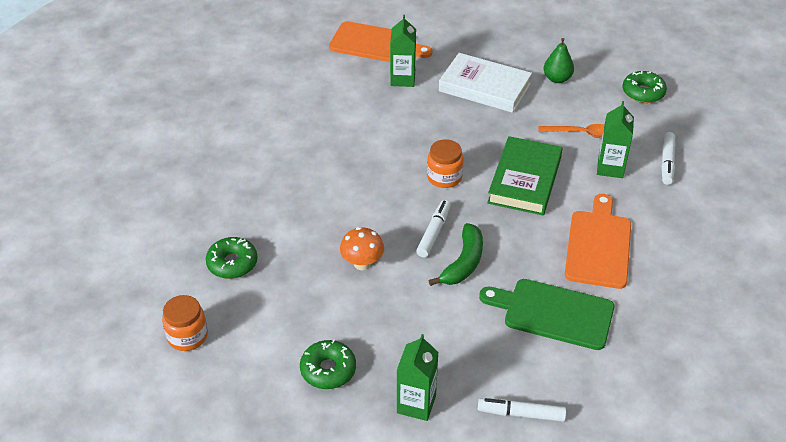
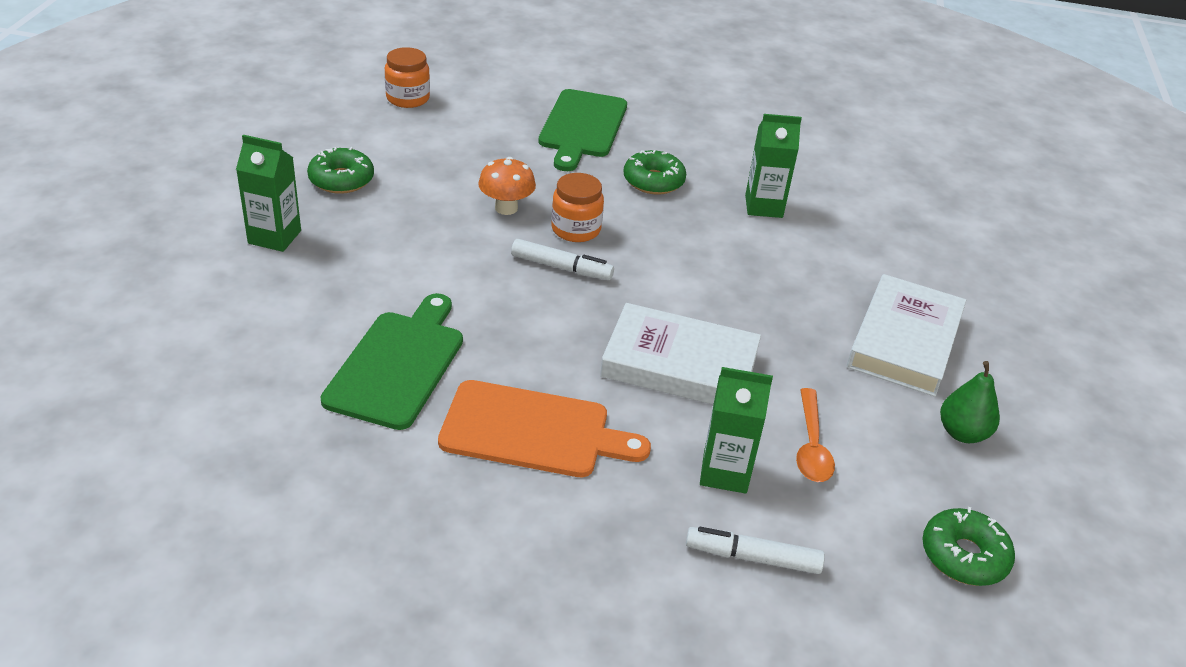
camera: 85 degrees right, 5 degrees down
(232, 263) = (511, 122): green donut -> green donut (653, 181)
(240, 219) = (582, 127): none -> green cutting board
(375, 44) = (975, 237): orange cutting board -> none
(402, 79) = (895, 258): green carton -> green carton (763, 206)
(444, 177) = (676, 284): orange jar -> orange jar (576, 229)
(463, 263) = (502, 289): green banana -> none
(521, 414) = (233, 317): white marker -> none
(524, 180) = (680, 364): green book -> white book

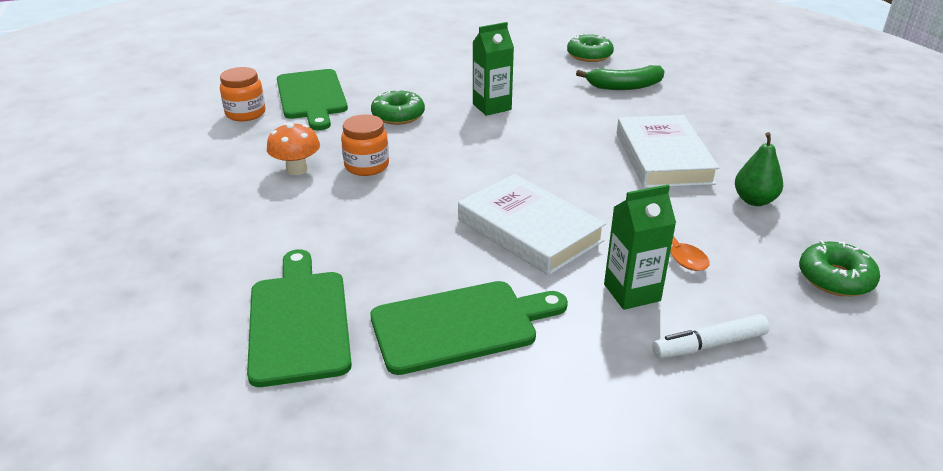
camera: 25 degrees left, 5 degrees down
(274, 237) = (96, 261): green carton -> none
(341, 180) = (129, 195): green donut -> green donut (589, 55)
(408, 98) = (146, 119): orange jar -> orange jar (245, 113)
(533, 430) = (460, 325): orange cutting board -> green cutting board
(561, 268) = (378, 196): white marker -> none
(680, 364) = (529, 230): white book -> white book turned 60 degrees clockwise
(946, 235) = (624, 86): none -> green banana

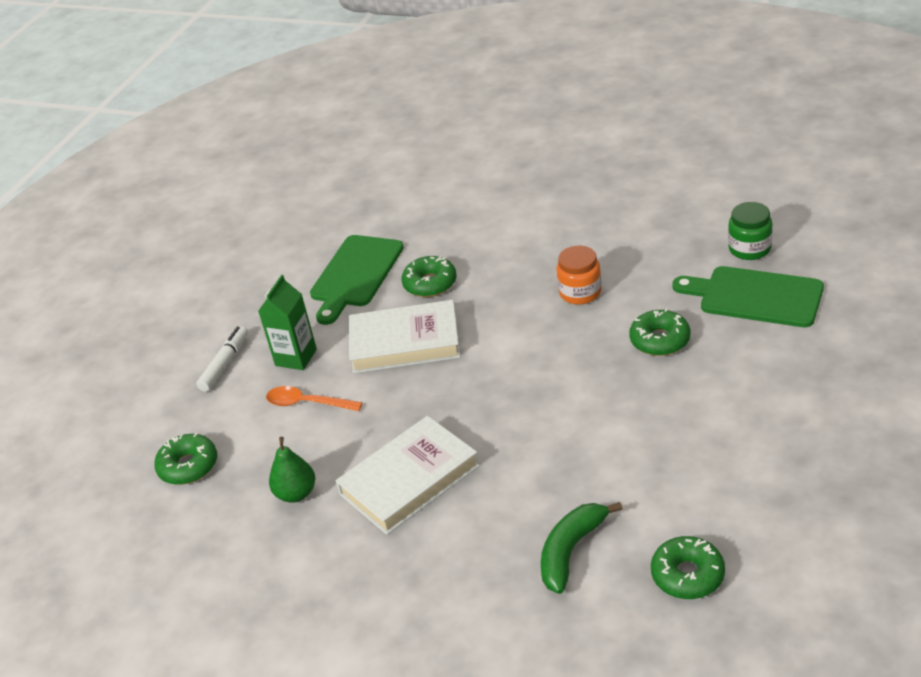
camera: 135 degrees right, 5 degrees up
(245, 113) = (749, 249): orange jar -> green jar
(297, 169) = (610, 255): orange mushroom -> none
(298, 321) = (428, 218): green cutting board -> none
(427, 257) = (430, 283): none -> green donut
(492, 107) = (620, 412): green carton -> none
(663, 158) = (409, 480): white book -> white book turned 75 degrees counterclockwise

